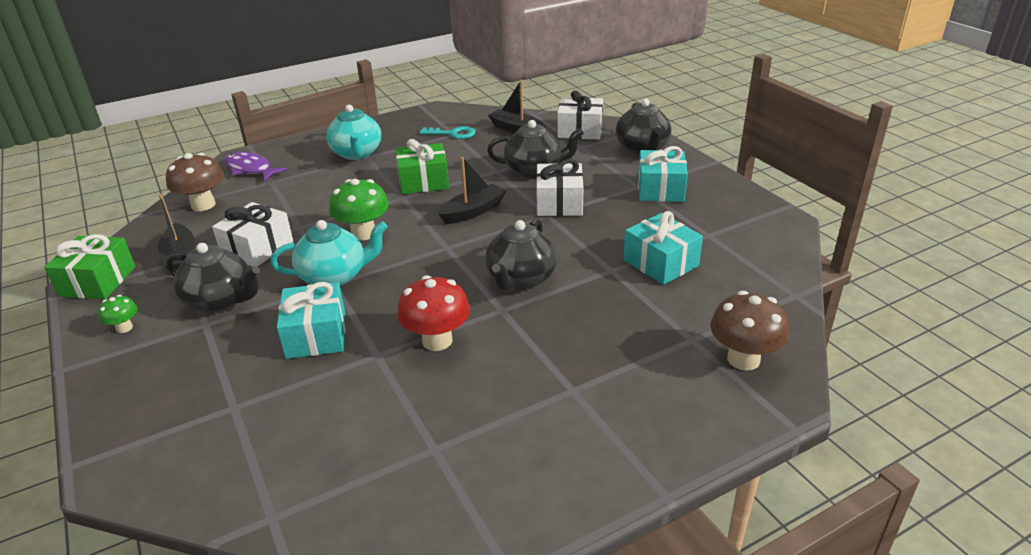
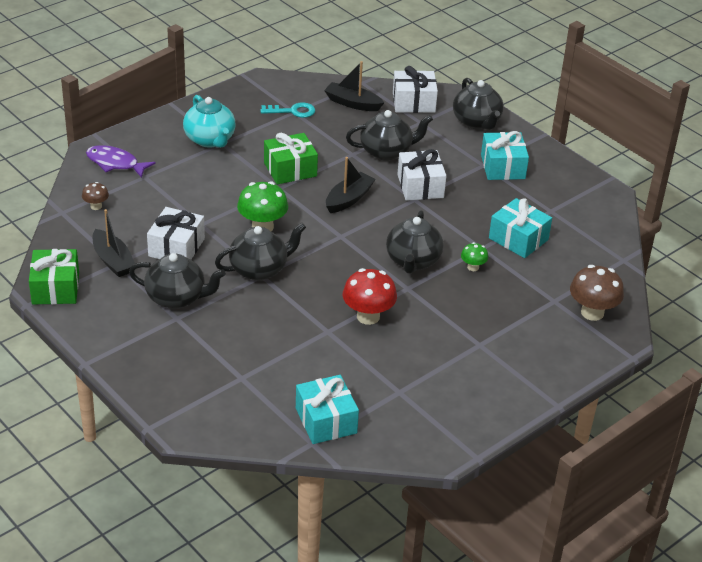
camera: 15 degrees left, 5 degrees up
(124, 328) = (111, 326): green mushroom -> green mushroom (473, 267)
(203, 205) = (96, 206): brown mushroom -> brown mushroom, size x0.53
(316, 335) = (272, 320): turquoise gift -> turquoise gift (326, 420)
(334, 277) = (259, 269): turquoise teapot -> black teapot

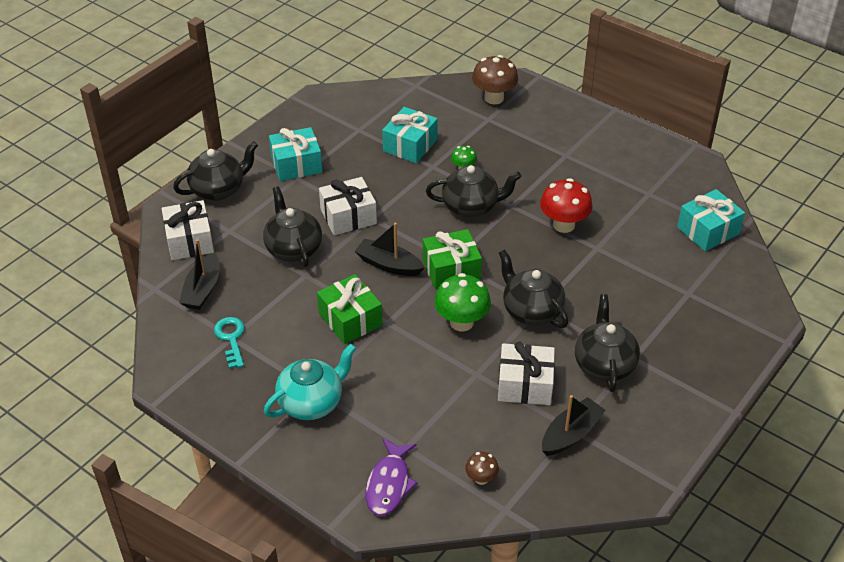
camera: 100 degrees left, 5 degrees up
(55, 288) = (639, 472): green gift -> green gift (451, 270)

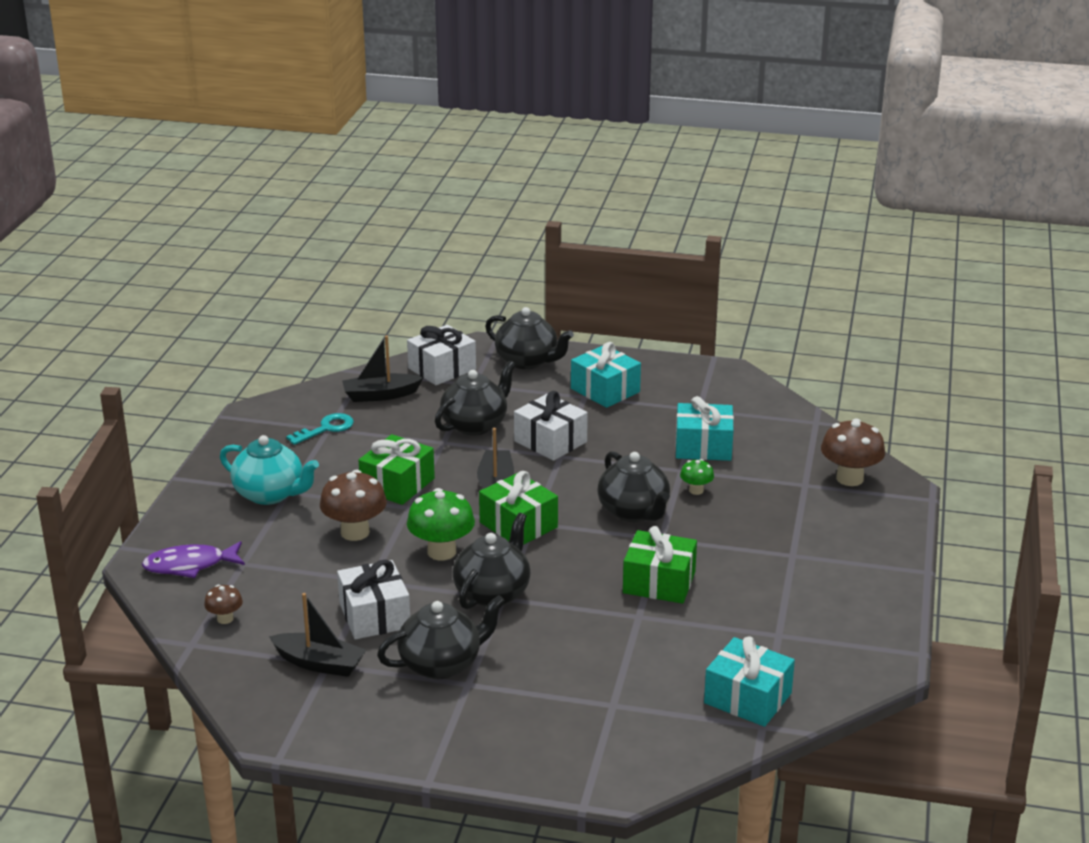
camera: 65 degrees right, 15 degrees down
(404, 364) = (355, 532): none -> brown mushroom
(563, 225) = (659, 582): red mushroom -> green gift

